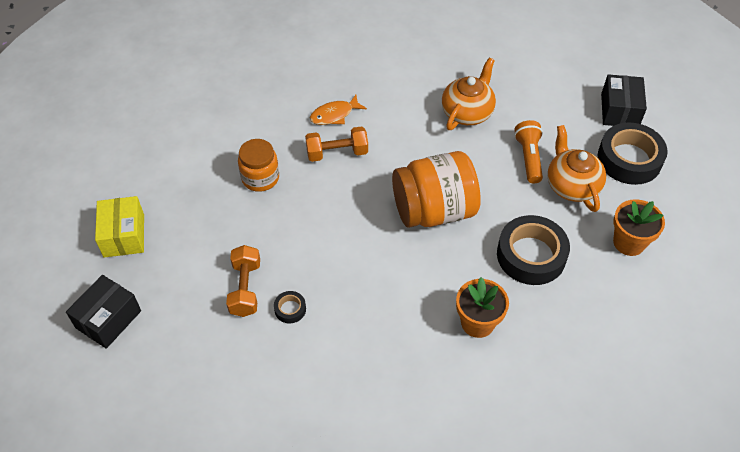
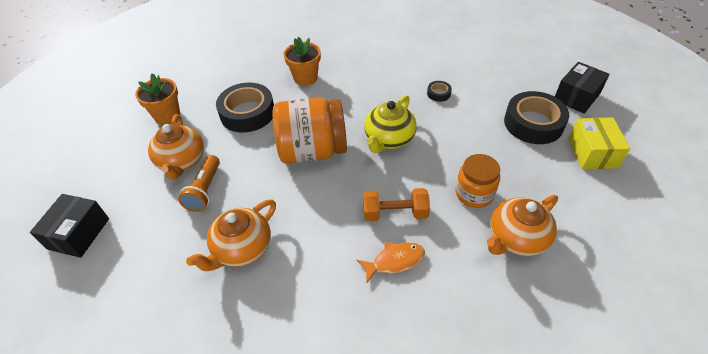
camera: 170 degrees left, 5 degrees down
(228, 141) = (516, 238): none -> orange teapot
(245, 288) = (474, 108): orange dumbbell -> none
(350, 233) = (389, 139): none -> yellow teapot
(629, 159) = (113, 180): black tape -> black tape (533, 123)

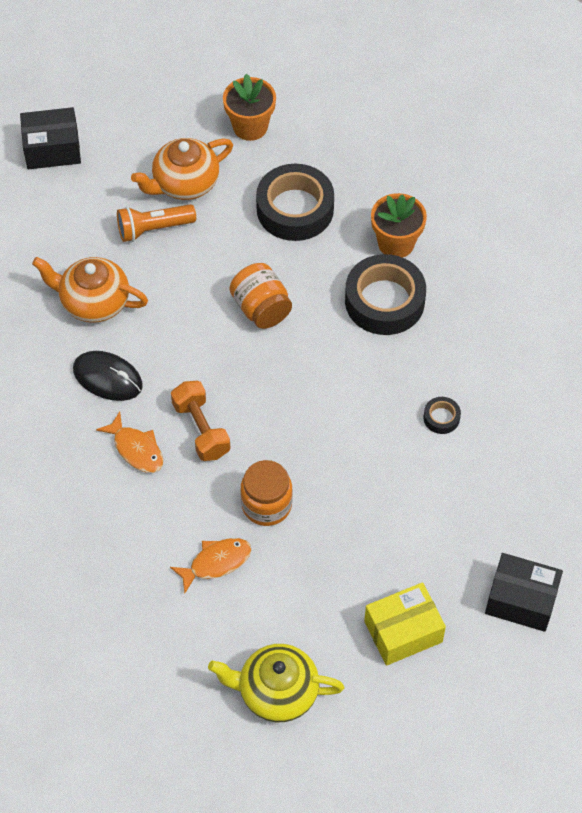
camera: 65 degrees right, 10 degrees up
(312, 151) = (261, 308): orange jar -> orange jar, size x0.60
(318, 261) = (108, 378): none -> black mouse
(389, 139) = (320, 385): yellow teapot -> yellow teapot (277, 692)
(516, 238) = (216, 563): orange teapot -> orange fish
(533, 123) = (431, 550): black tape -> black tape (384, 301)

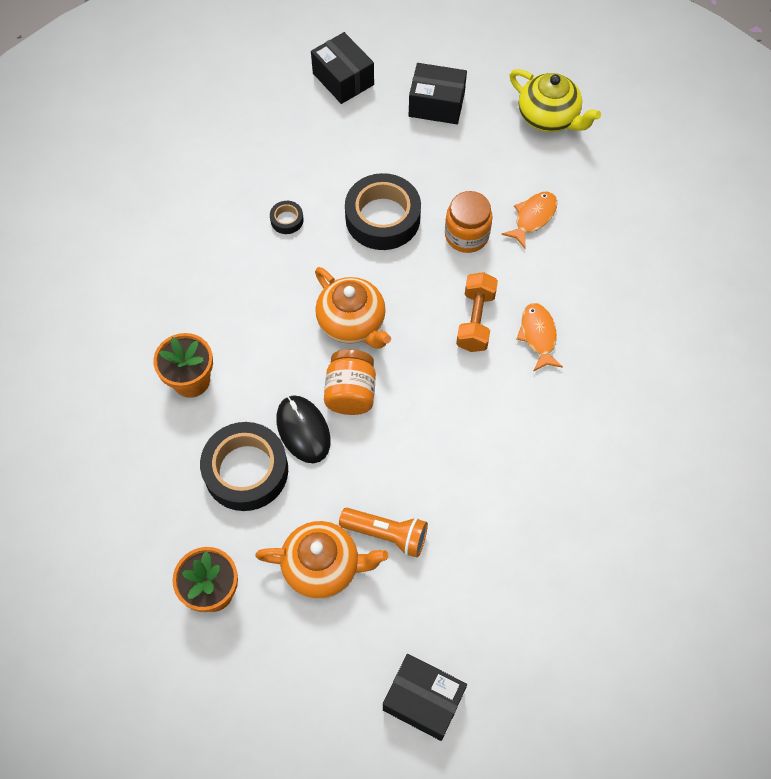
camera: 145 degrees left, 5 degrees up
(94, 302) = (490, 492): orange teapot -> orange teapot (352, 323)
(108, 378) = (523, 411): black mouse -> black mouse (303, 430)
(216, 563) = (533, 218): orange fish -> orange fish turned 120 degrees clockwise
(384, 301) = (246, 336): black tape -> black tape (382, 218)
(403, 632) = (436, 104): yellow box -> black box

